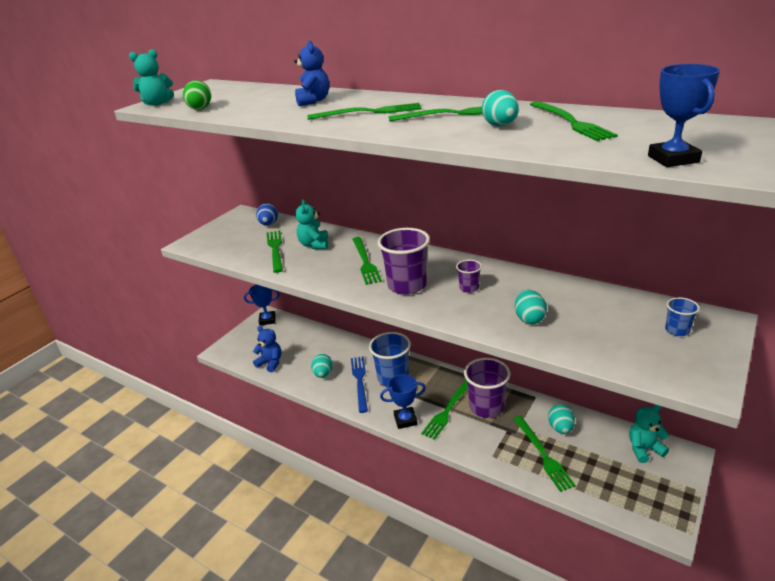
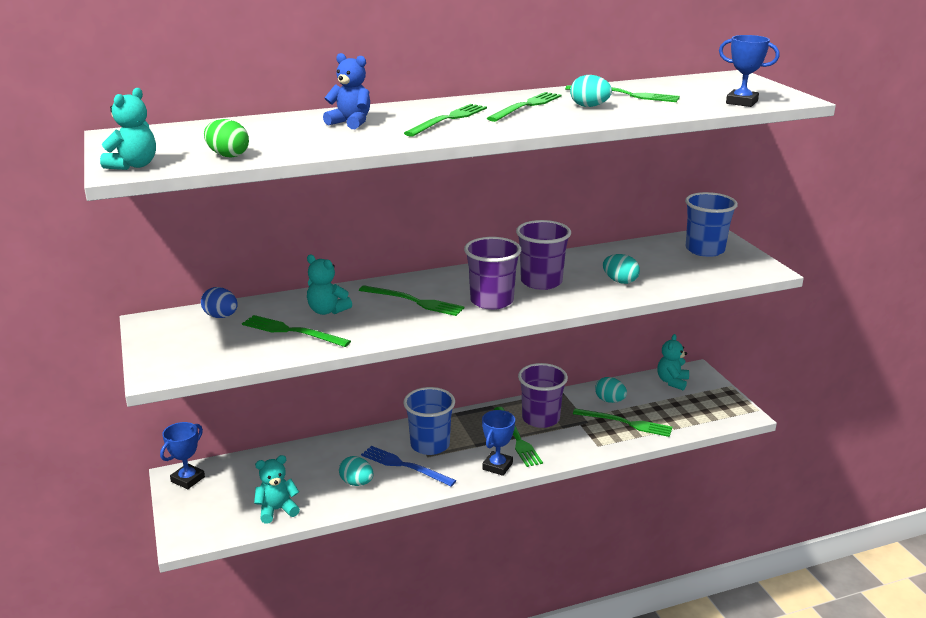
camera: 55 degrees left, 5 degrees down
(270, 363) = (277, 510): blue teddy bear -> turquoise teddy bear
(469, 288) = (541, 282): purple cup -> purple cup, size x2.06
(677, 330) = (705, 250): blue cup -> blue cup, size x2.06

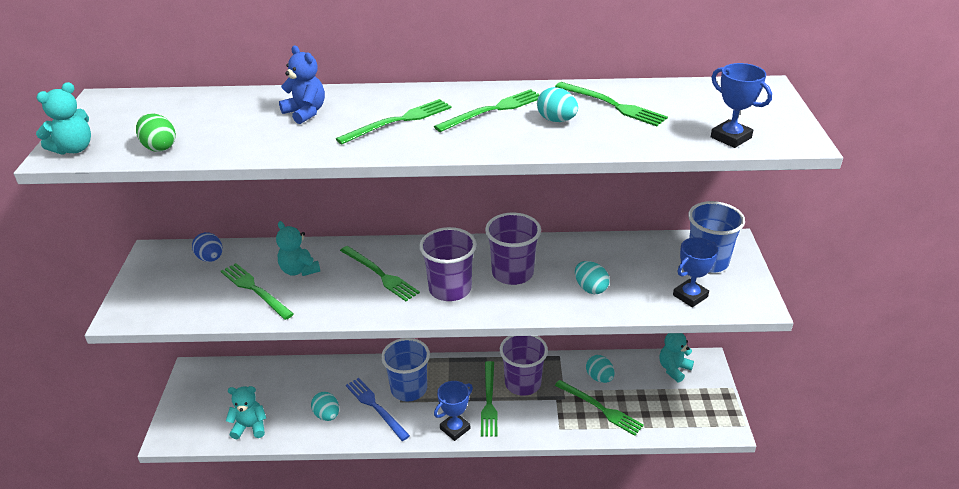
camera: 20 degrees right, 10 degrees up
(188, 479) = (199, 376): blue trophy -> blue trophy (690, 296)

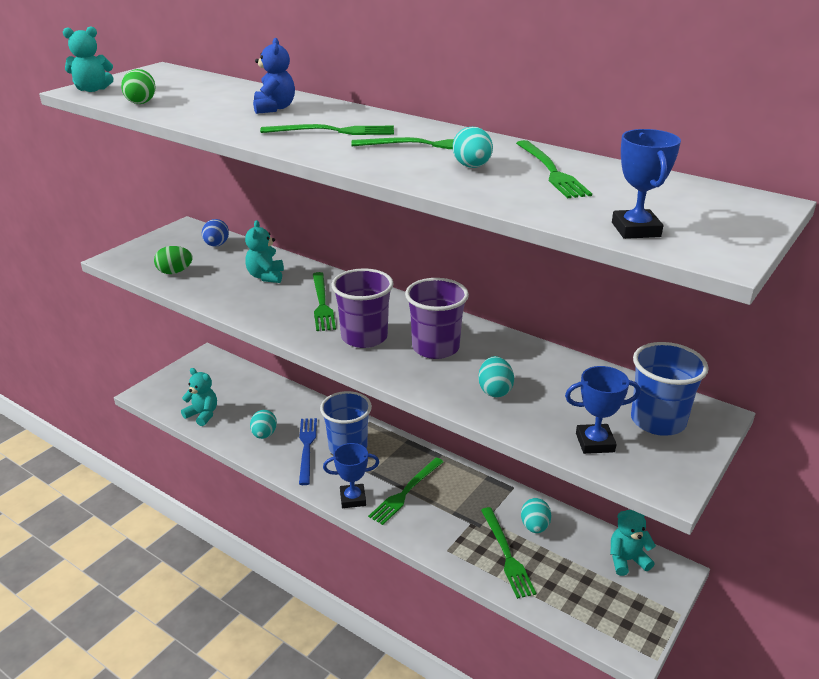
camera: 35 degrees right, 5 degrees down
(204, 303) = (175, 272): none -> green egg
(255, 290) = (218, 277): green fork -> none
(522, 383) = (452, 493): purple cup -> none

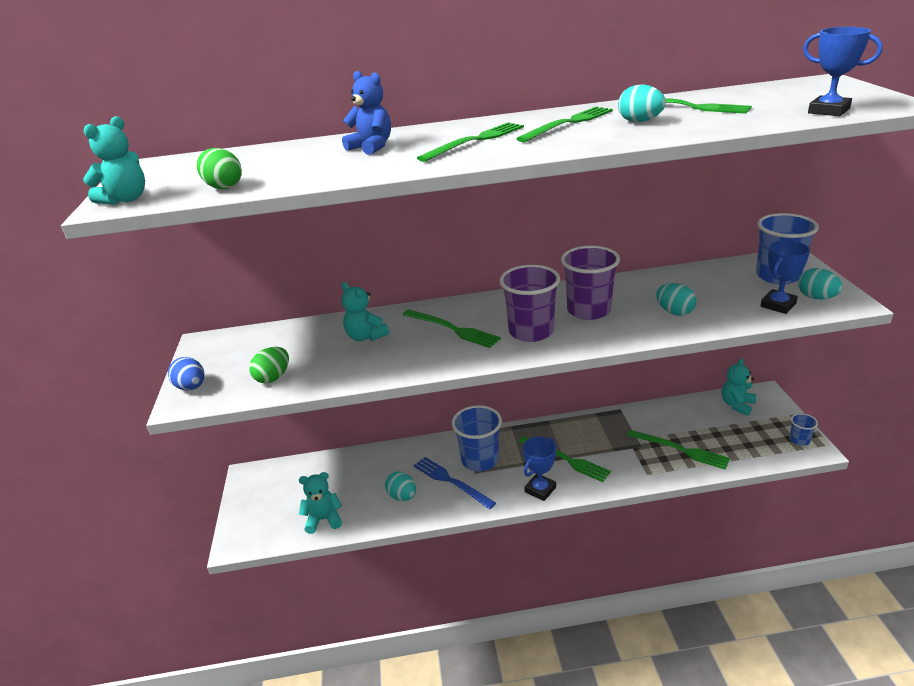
camera: 40 degrees left, 0 degrees up
(216, 245) = (267, 339): blue egg -> blue egg (191, 387)
(406, 492) = (566, 459): green fork -> green fork turned 45 degrees counterclockwise
(534, 526) = (667, 422): turquoise egg -> turquoise egg (816, 297)
(632, 632) = (799, 440): none -> blue cup

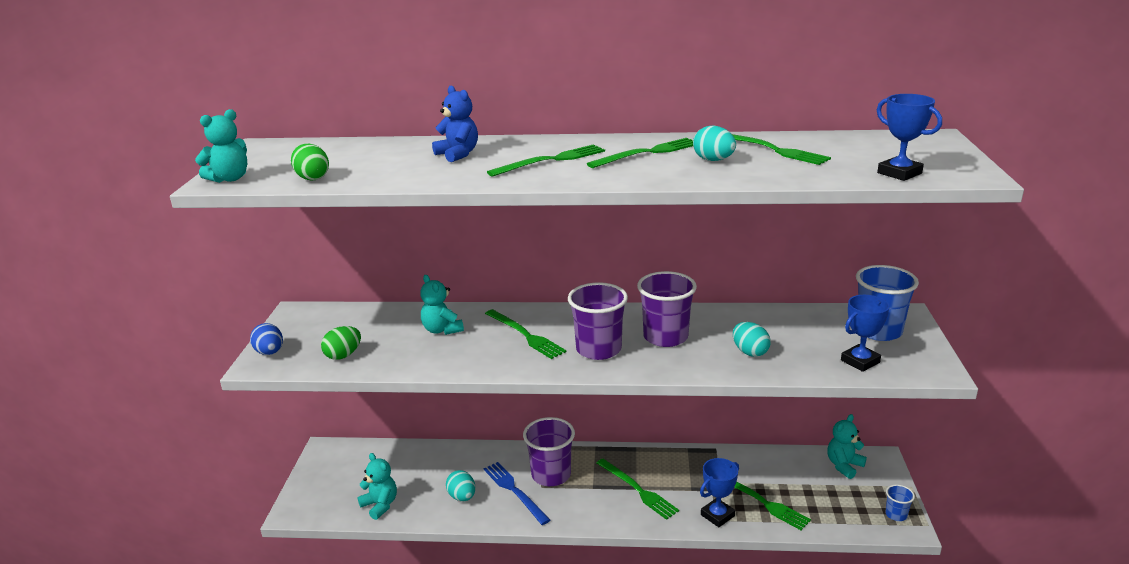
camera: 10 degrees right, 5 degrees down
(324, 519) = (380, 505): turquoise teddy bear -> turquoise teddy bear turned 45 degrees clockwise
(480, 460) = (551, 475): blue cup -> purple cup
(540, 489) = (600, 515): blue trophy -> blue trophy (717, 515)
(816, 297) = (905, 360): turquoise egg -> none

